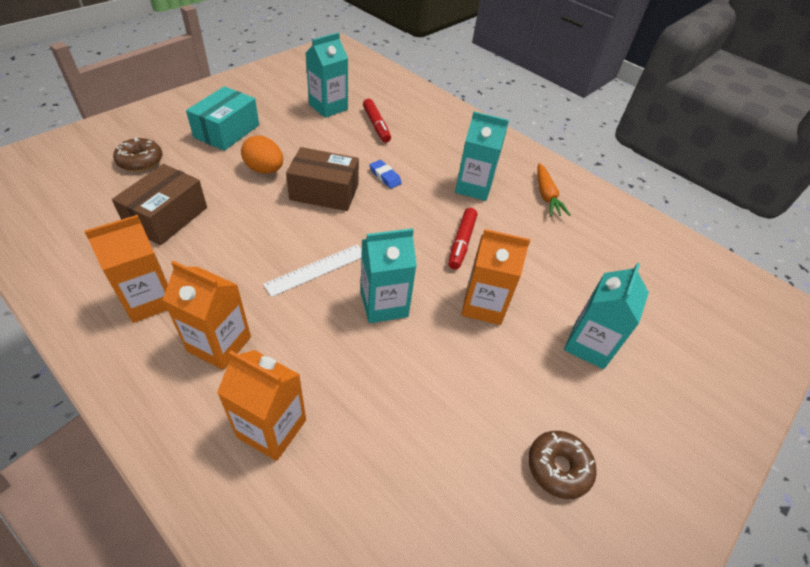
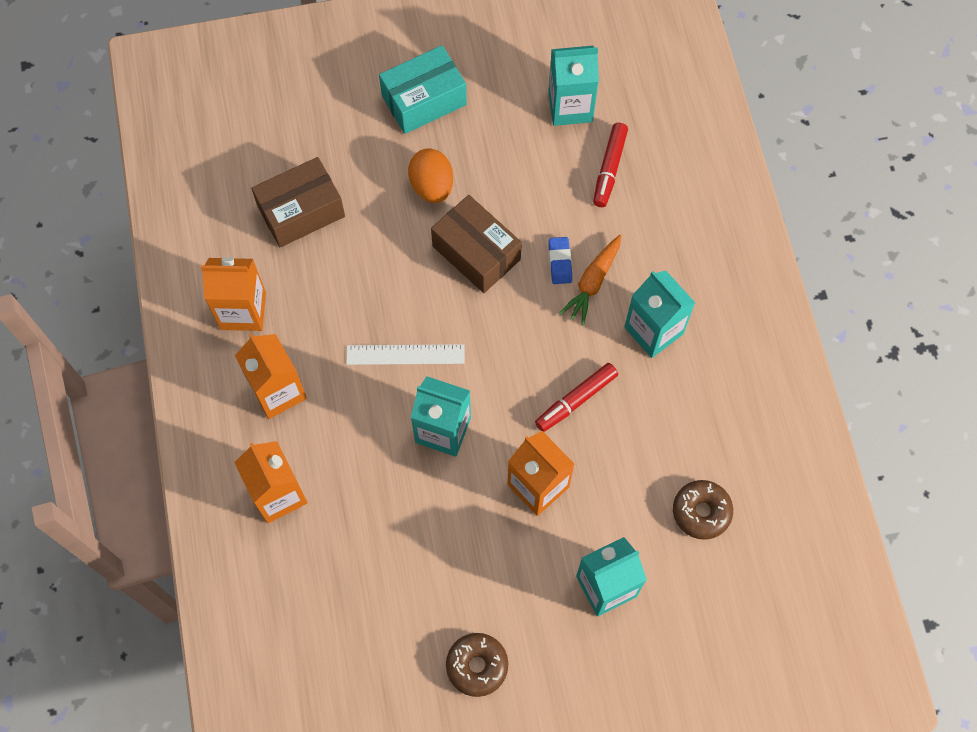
camera: 40 degrees right, 20 degrees up
(140, 161) = (311, 111): brown donut -> brown donut (701, 512)
(546, 195) = (734, 388): orange carrot -> orange carrot (592, 283)

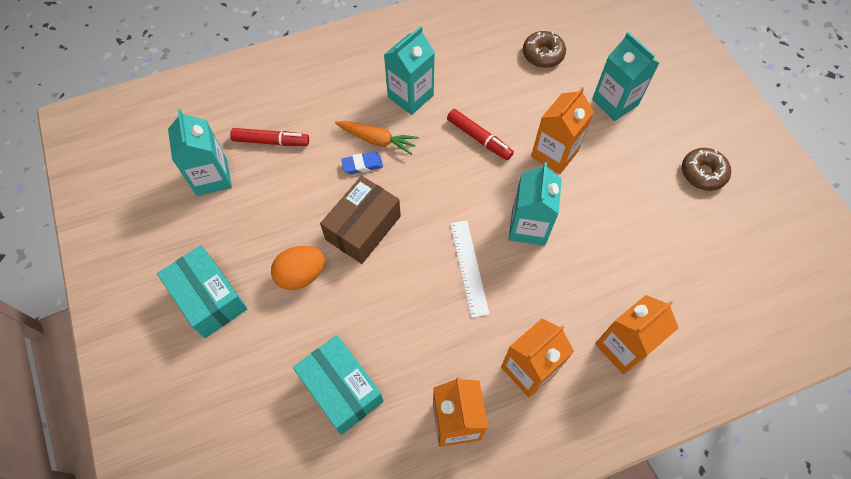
camera: 100 degrees left, 5 degrees down
(301, 211) = (341, 389): brown box -> turquoise box

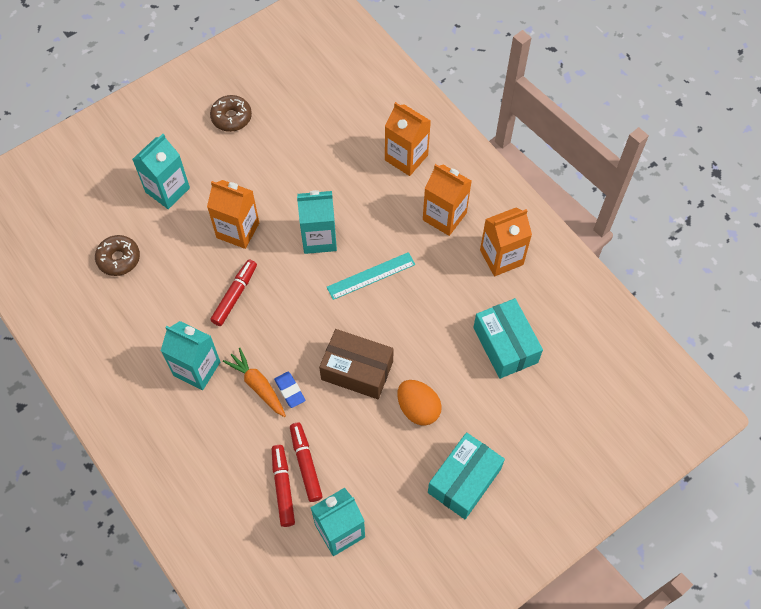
camera: 105 degrees left, 0 degrees up
(285, 163) = (306, 464): none -> red marker
(341, 389) = (505, 345): turquoise box -> turquoise box turned 60 degrees counterclockwise
(377, 140) = (258, 385): orange carrot -> orange carrot turned 45 degrees counterclockwise
(468, 267) = (371, 276): white ruler -> turquoise ruler

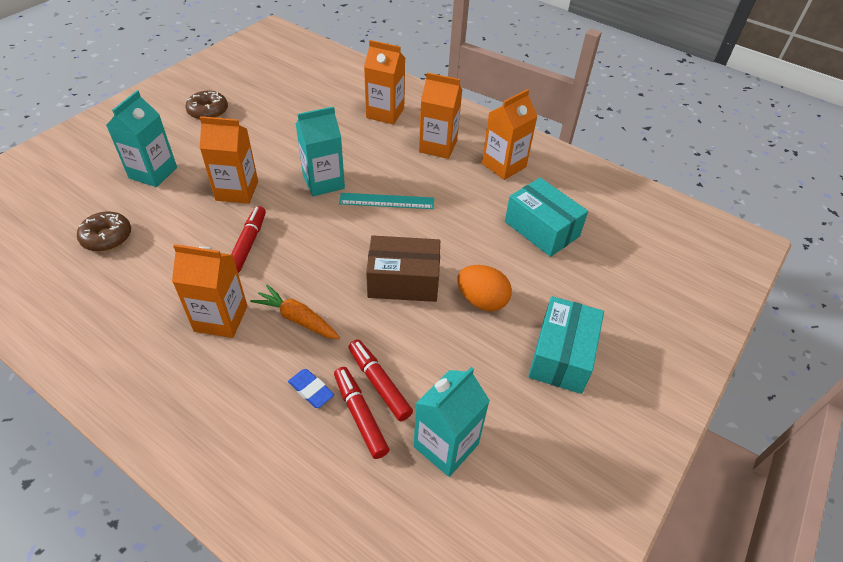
camera: 20 degrees left, 15 degrees down
(197, 369) = (221, 318): turquoise carton -> orange carton
(290, 391) = (336, 315): blue eraser -> blue eraser (311, 390)
(371, 276) = (387, 201): turquoise ruler -> turquoise ruler turned 45 degrees clockwise

